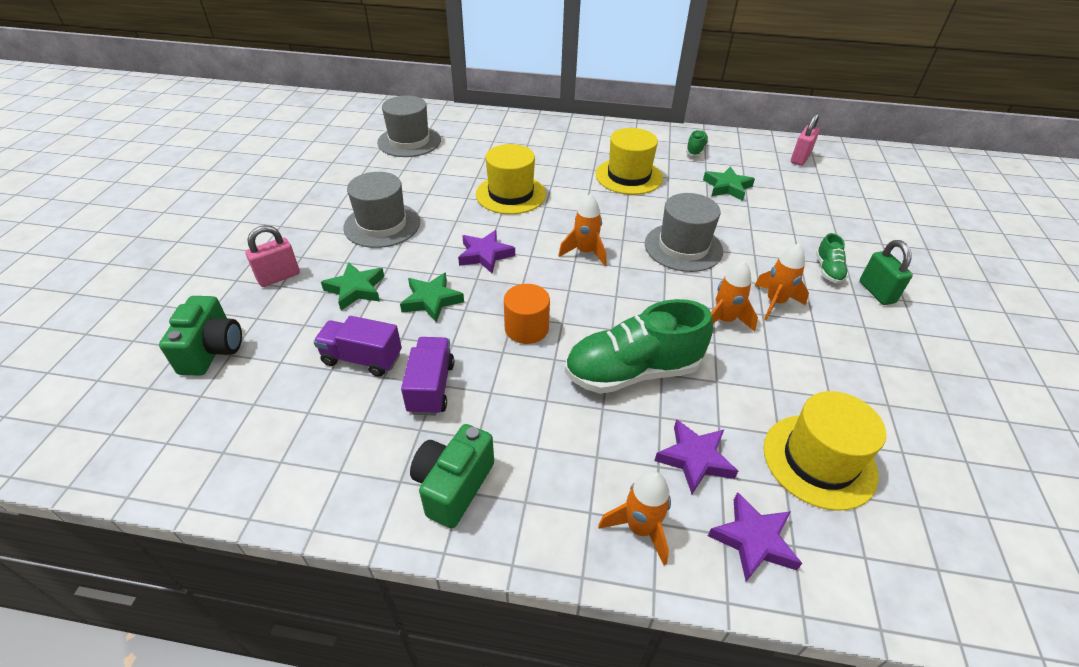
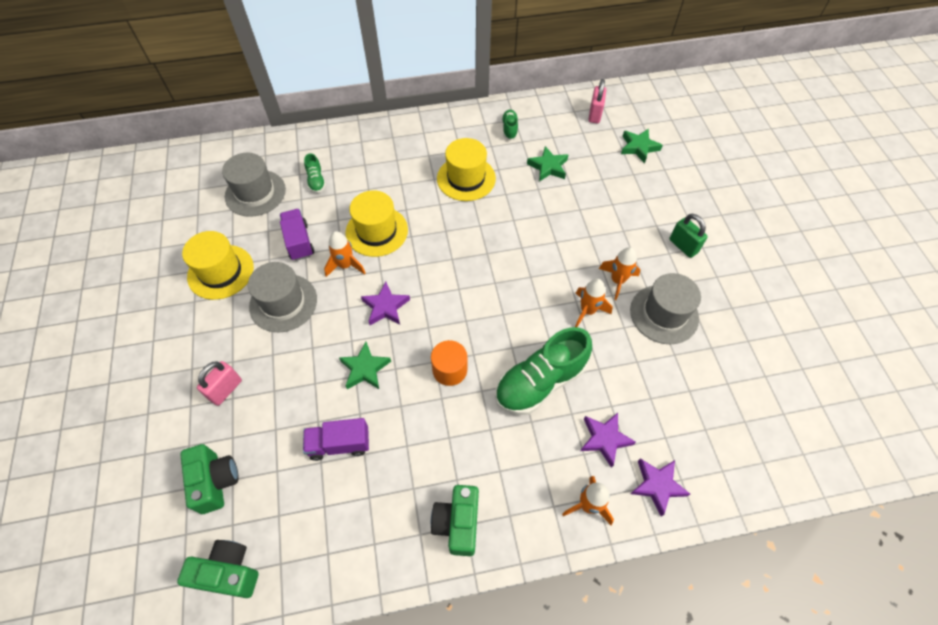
camera: 20 degrees left, 15 degrees up
(163, 440) = (229, 572): none -> green camera
(356, 289) = (298, 379): green star -> green star (638, 147)
(431, 387) = (404, 450): purple truck -> purple truck (299, 242)
(585, 252) = (463, 277): orange rocket -> orange rocket (345, 265)
(683, 247) = (535, 246): grey hat -> grey hat (664, 314)
(819, 460) = (680, 410): yellow hat -> yellow hat (220, 272)
(828, 270) = (645, 235): green shoe -> green shoe (316, 181)

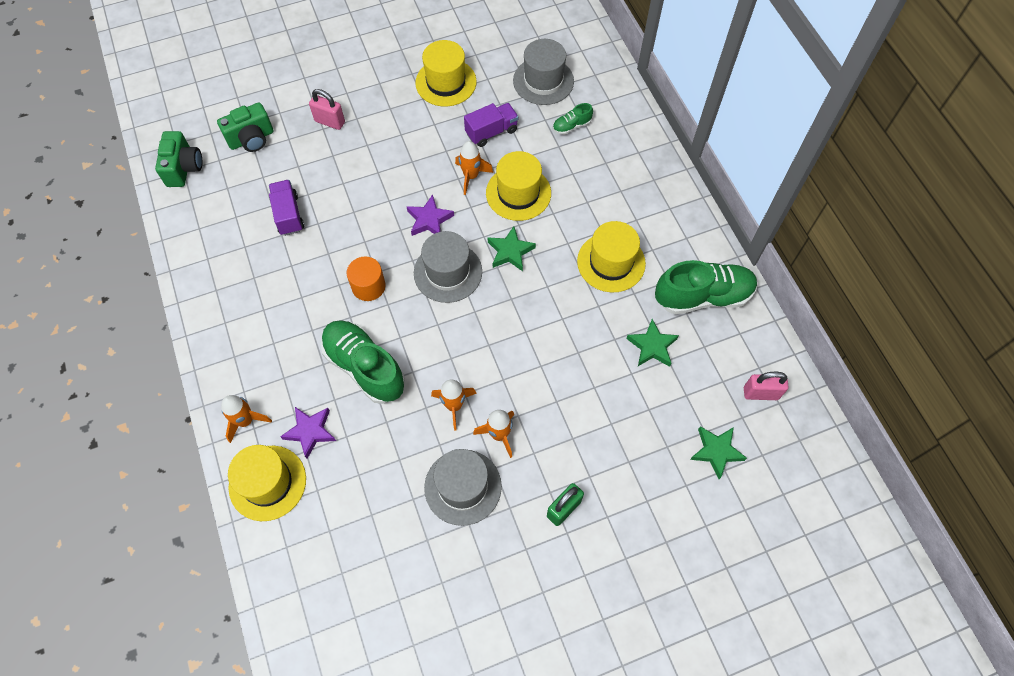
camera: 80 degrees right, 5 degrees up
(283, 303) = (420, 138): grey hat -> grey hat (448, 272)
(365, 369) = (361, 217): green star -> green star (510, 251)
(458, 523) = (225, 316): green camera -> none
(509, 129) = (703, 296): green shoe -> green shoe, size x2.18
(657, 485) = (267, 483): purple star -> yellow hat

